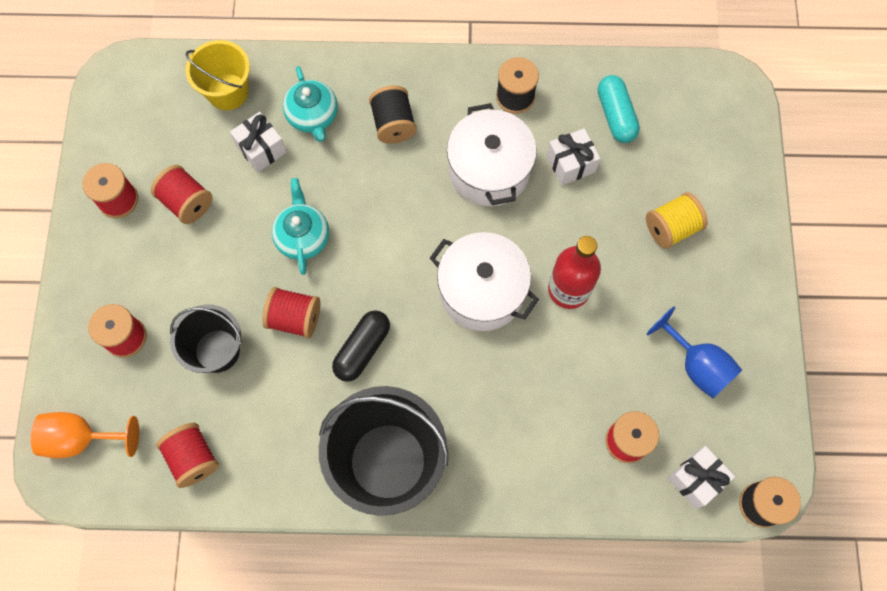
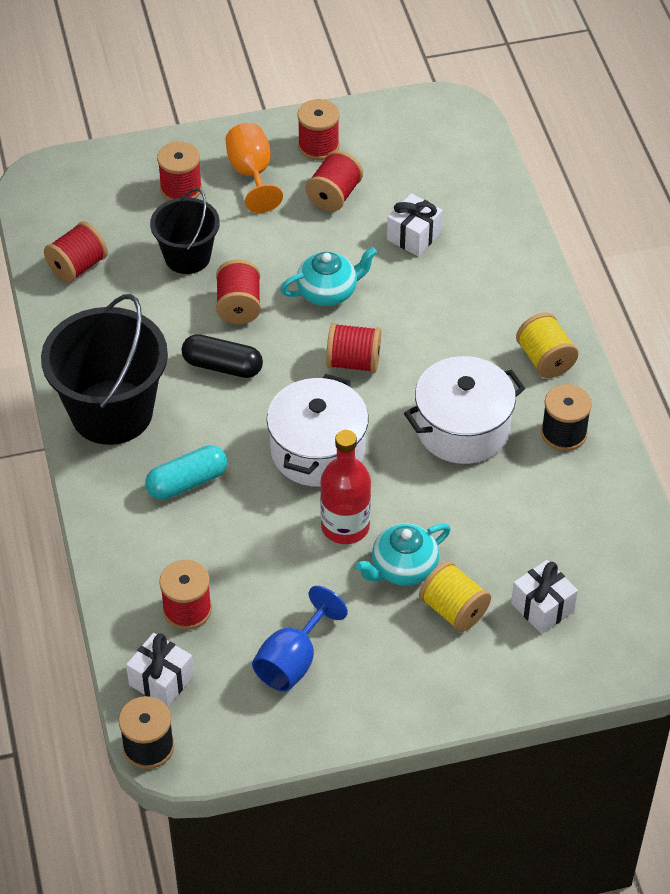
camera: 75 degrees right, 20 degrees down
(82, 438) = (75, 185): orange goblet -> orange goblet (252, 174)
(228, 92) = (469, 194): yellow bucket -> none
(313, 116) = (468, 267): turquoise teapot -> turquoise teapot (403, 568)
(391, 237) = (353, 362): none -> red spool
(393, 124) = (486, 335): black spool -> none
(434, 87) = (545, 359): none -> yellow spool
(570, 164) = (499, 500): white gift -> white gift (542, 607)
(616, 115) = (579, 531): turquoise capsule -> turquoise capsule (187, 482)

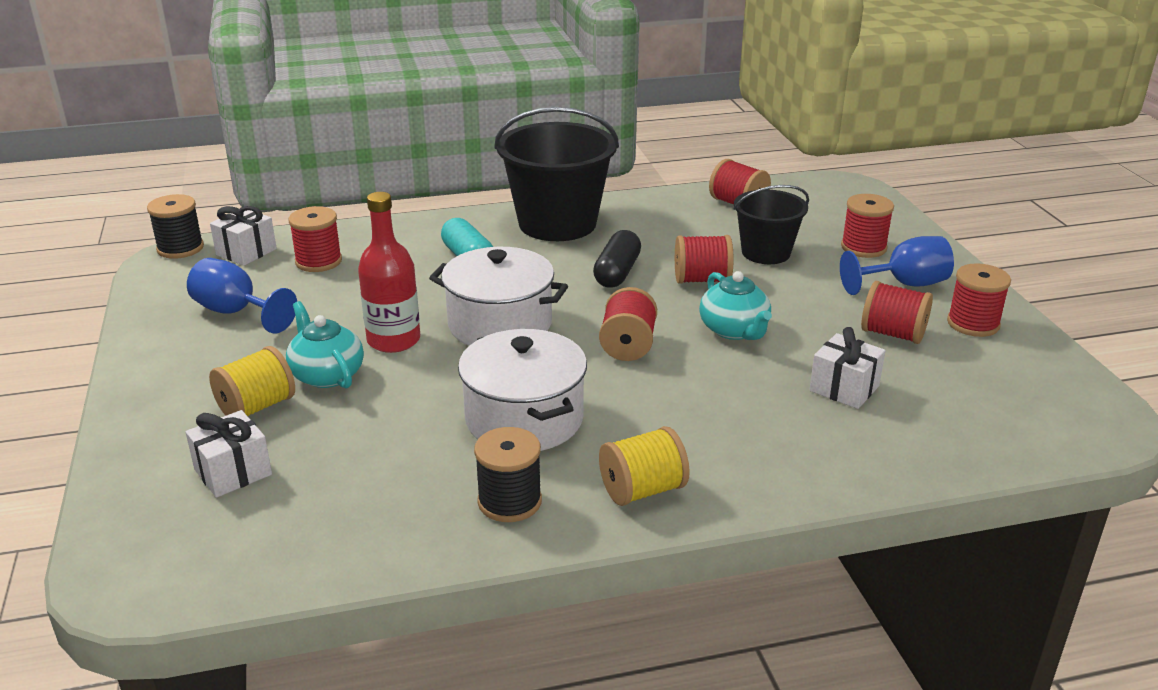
camera: 90 degrees right, 20 degrees down
(252, 174) = (904, 284): orange goblet -> blue goblet

